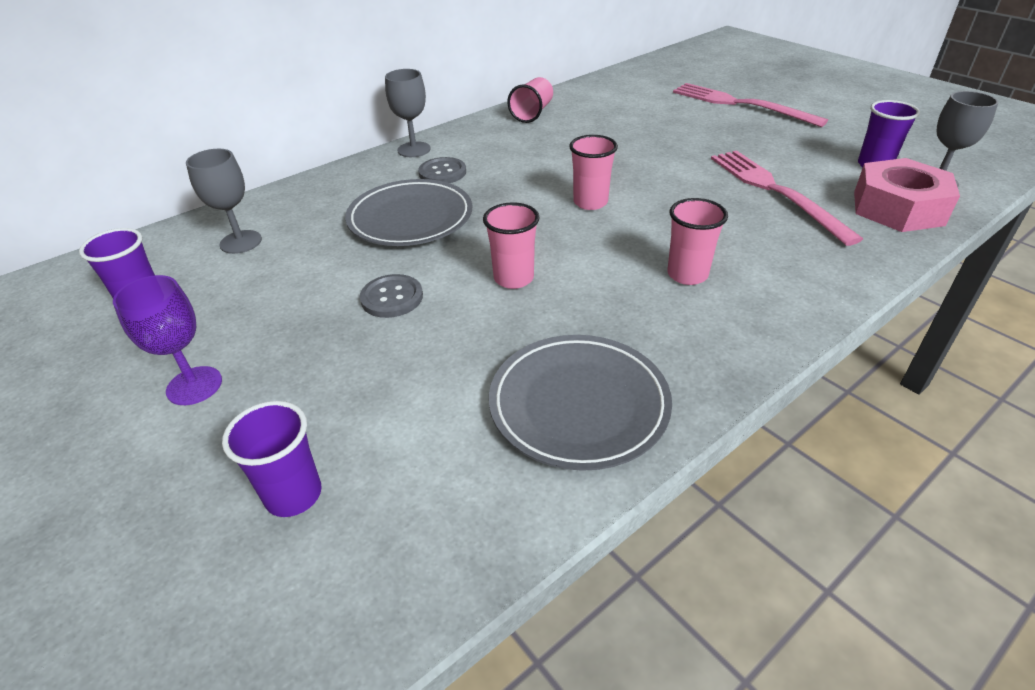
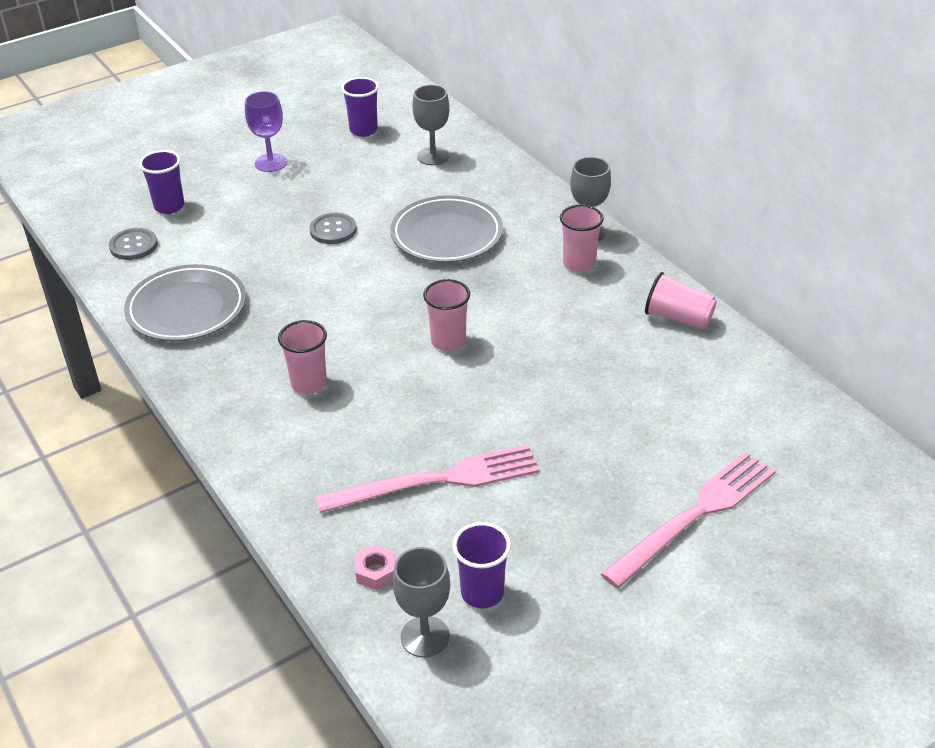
camera: 95 degrees right, 0 degrees up
(442, 172) = (531, 251): grey button -> grey button (133, 245)
(513, 278) = (337, 288): pink cup -> pink cup (579, 264)
(897, 208) = (376, 572): pink nut -> pink nut, size x0.42

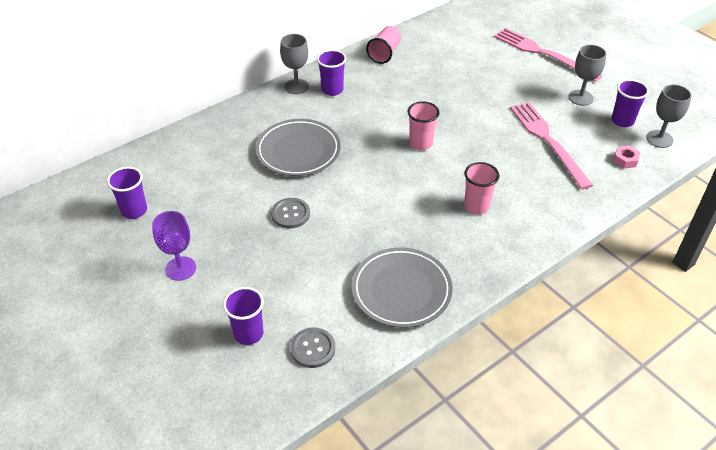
camera: 95 degrees left, 5 degrees up
(433, 156) = (186, 165): grey goblet -> grey goblet (580, 98)
(579, 264) = (332, 90): pink cup -> purple cup

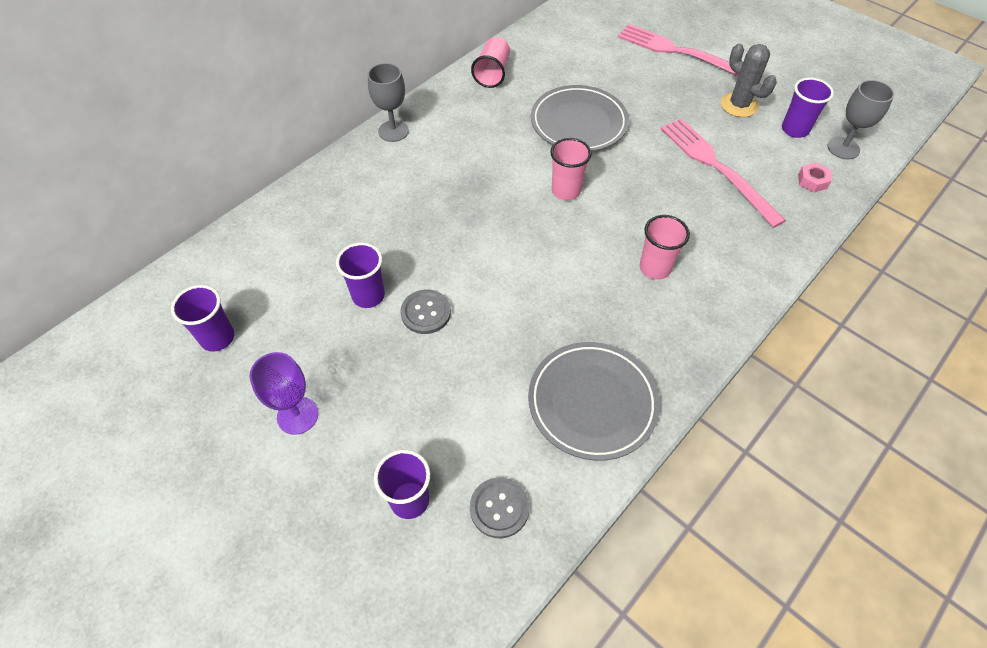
camera: 10 degrees left, 10 degrees up
(298, 151) = (415, 221): grey plate -> grey plate (578, 123)
(332, 90) = (439, 130): purple cup -> purple cup (368, 296)
(580, 98) = (739, 105): grey goblet -> grey cactus

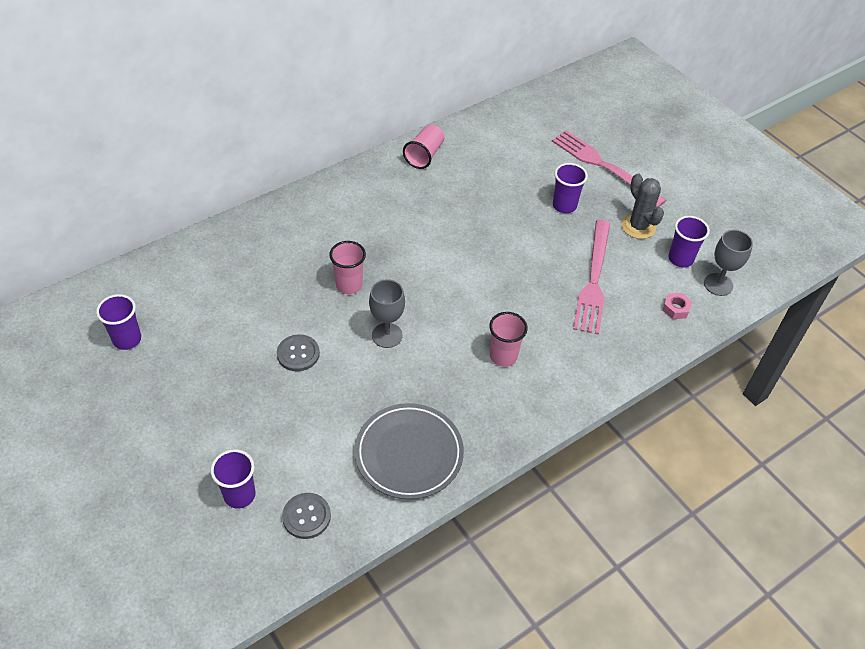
camera: 10 degrees right, 5 degrees down
(297, 415) = (172, 413): purple goblet -> none
(368, 296) = (256, 330): purple cup -> purple cup (564, 206)
(393, 131) = (320, 193): grey goblet -> grey goblet (387, 335)
(566, 191) = (451, 274): pink cup -> pink cup (349, 285)
(578, 123) = (485, 216): grey plate -> none
(716, 167) = (593, 280): pink fork -> pink fork turned 150 degrees counterclockwise

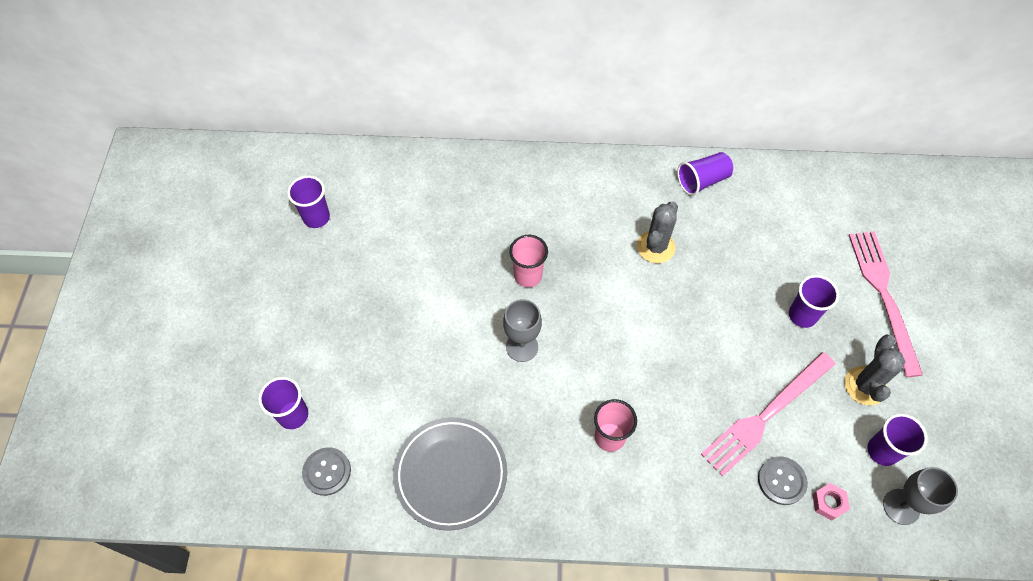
camera: 40 degrees right, 10 degrees up
(298, 354) = (434, 316): grey button -> grey button (781, 481)
(424, 155) = (702, 181): pink cup -> purple cup
(428, 215) = (655, 247): none -> grey cactus

